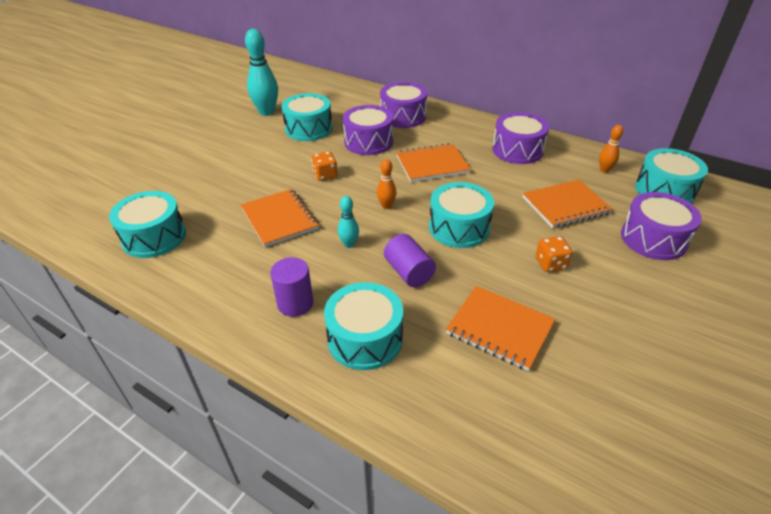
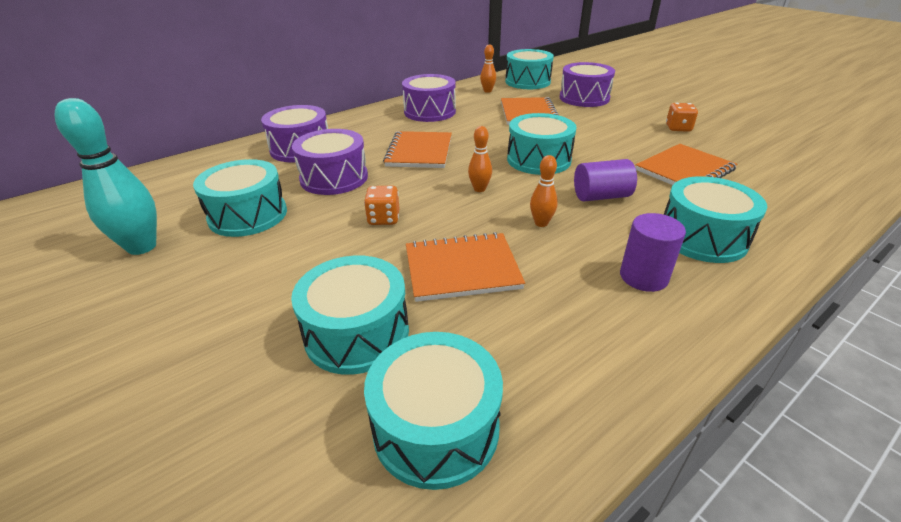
camera: 70 degrees left, 5 degrees down
(213, 197) = (357, 333): none -> turquoise drum
(349, 244) = (541, 223): turquoise bowling pin -> orange bowling pin
(550, 264) = (604, 135): orange dice -> orange dice (678, 128)

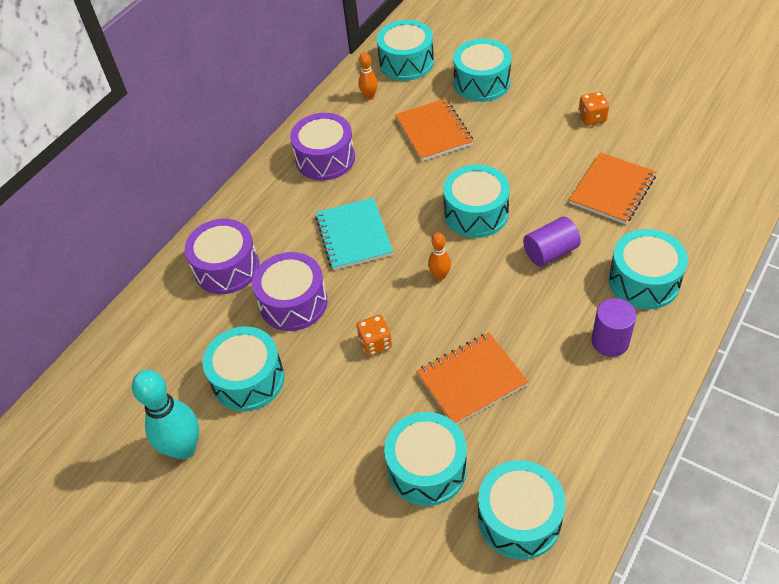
camera: 15 degrees left, 15 degrees up
(419, 152) = (353, 235): orange notebook -> turquoise notebook
(541, 223) = (512, 305): orange bowling pin -> none
(584, 98) = (482, 83): purple drum -> turquoise drum

